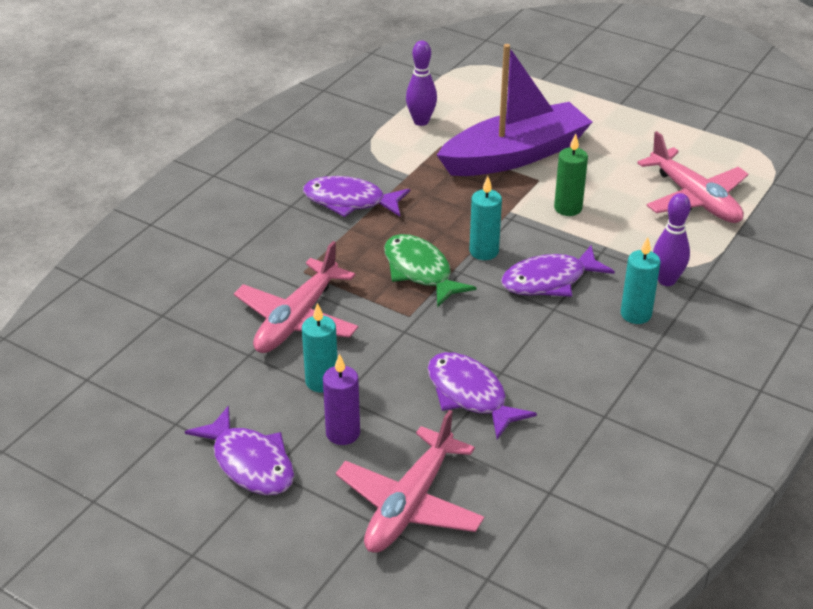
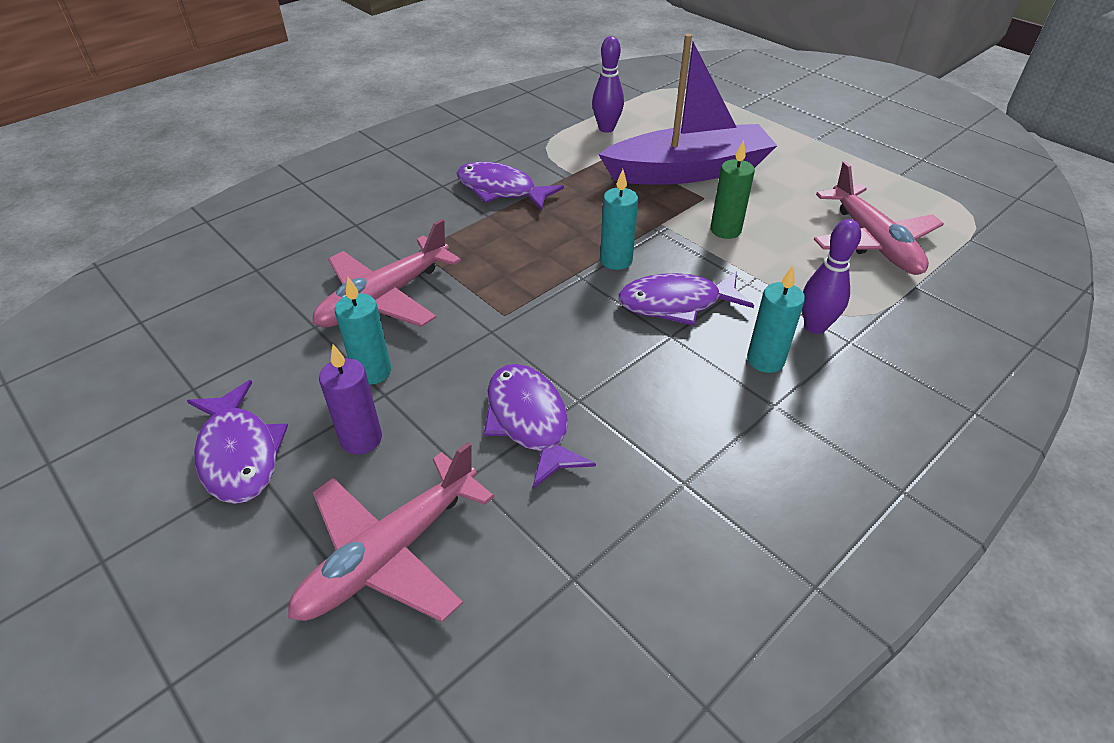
camera: 15 degrees right, 5 degrees up
(420, 271) = (538, 269): green fish -> none

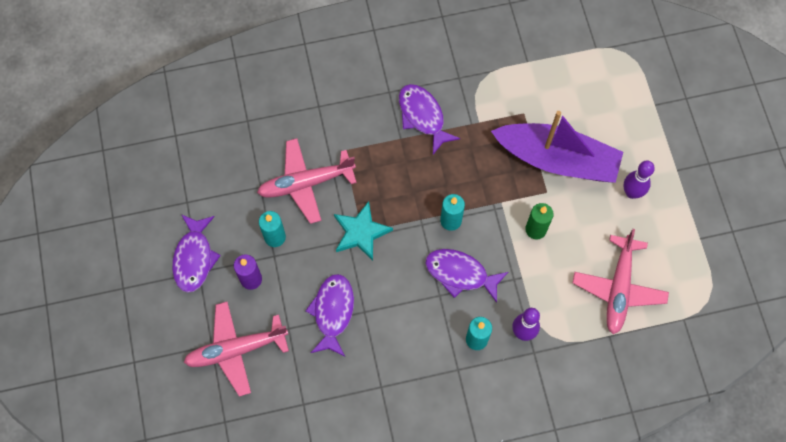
camera: 30 degrees right, 25 degrees up
(503, 316) = (361, 232): none -> turquoise star
(606, 128) = (535, 81): purple bowling pin -> purple bowling pin (631, 192)

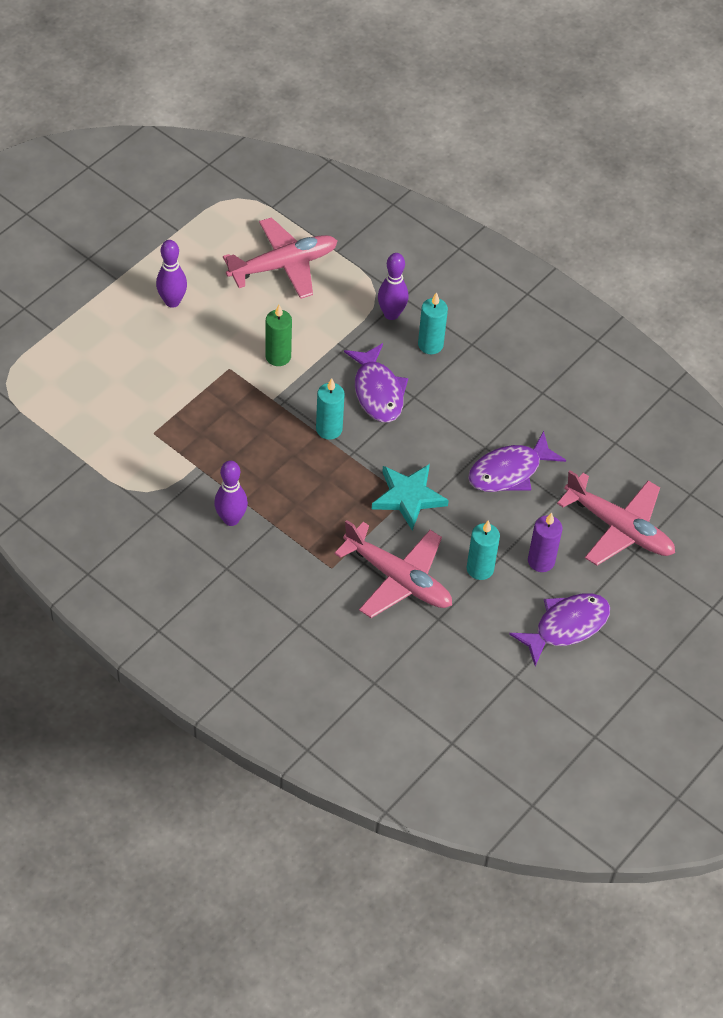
camera: 130 degrees left, 15 degrees down
(423, 116) = (231, 519): purple fish -> purple bowling pin
(557, 159) = (185, 378): purple boat -> none

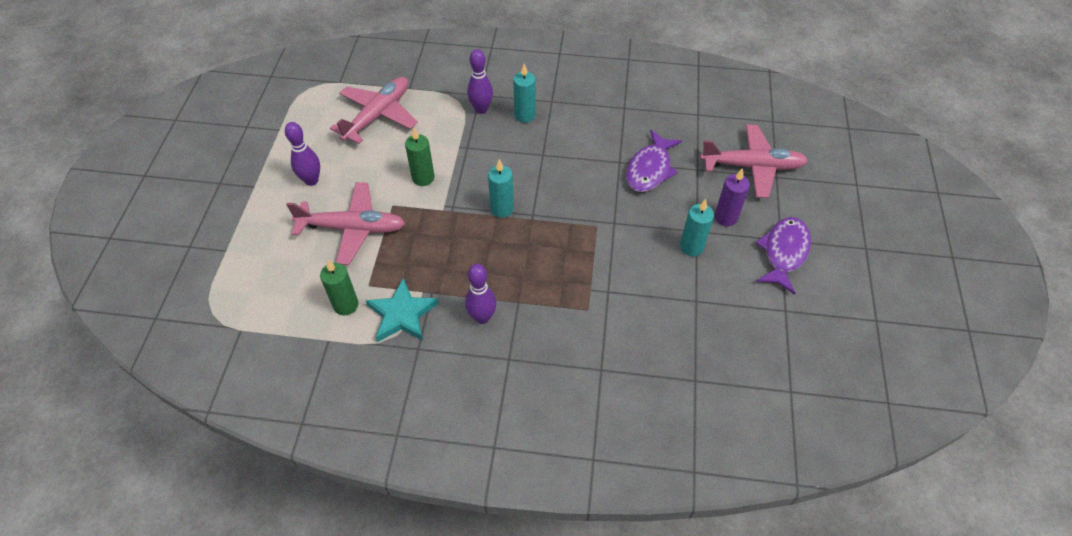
camera: 30 degrees left, 0 degrees up
(121, 439) = (346, 305): none -> green candle
(377, 391) = (515, 164): purple fish -> none
(398, 578) = (642, 288): pink plane -> pink plane (352, 228)
(408, 497) = (598, 225): turquoise star -> turquoise star (402, 314)

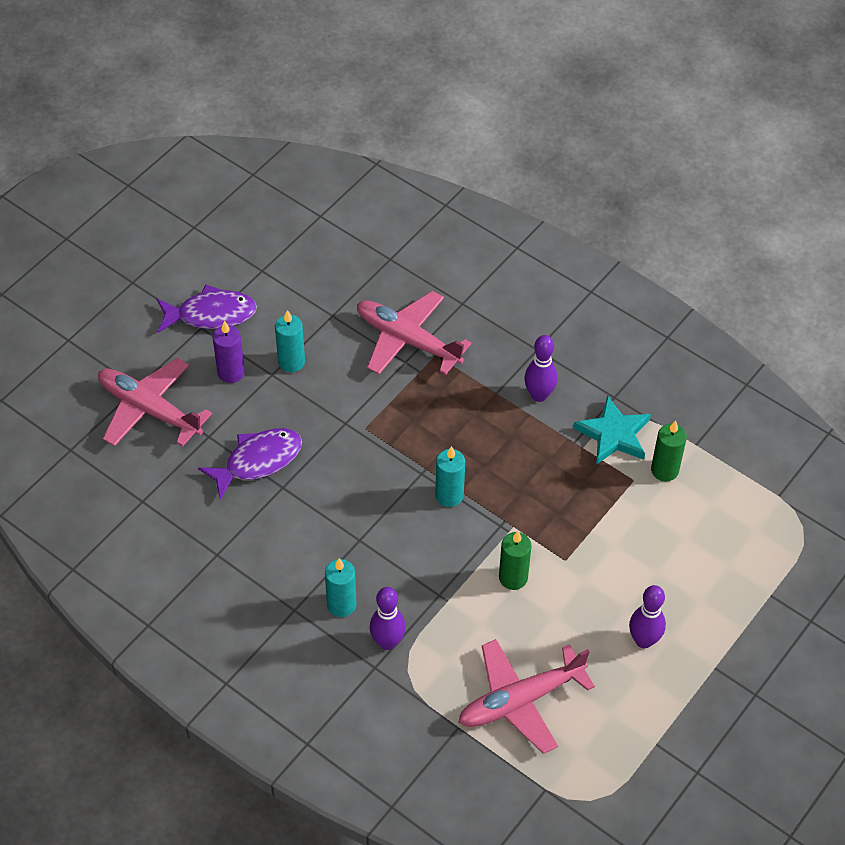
camera: 150 degrees left, 0 degrees up
(352, 228) = (622, 552): pink plane -> pink plane (408, 340)
(784, 253) = (211, 314): purple fish -> purple fish turned 150 degrees counterclockwise

